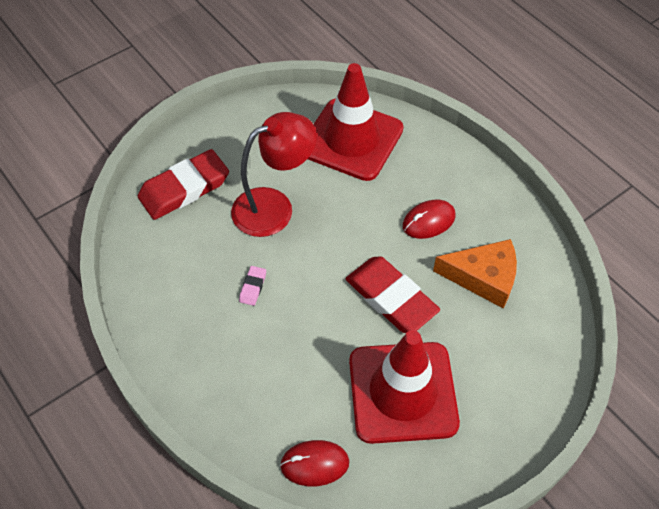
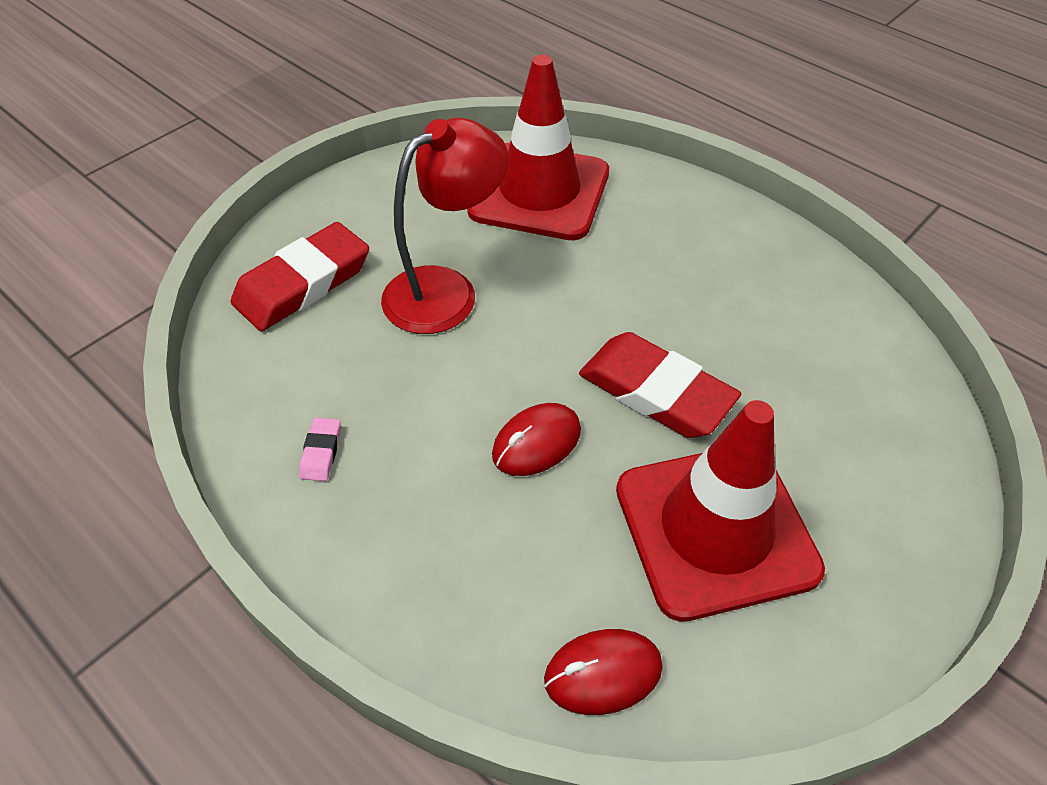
camera: 10 degrees left, 5 degrees down
(253, 287) = (436, 406): pink eraser -> pink eraser (321, 452)
(428, 221) = (679, 280): red mouse -> red mouse (536, 442)
(483, 277) = (783, 344): orange cheese -> none

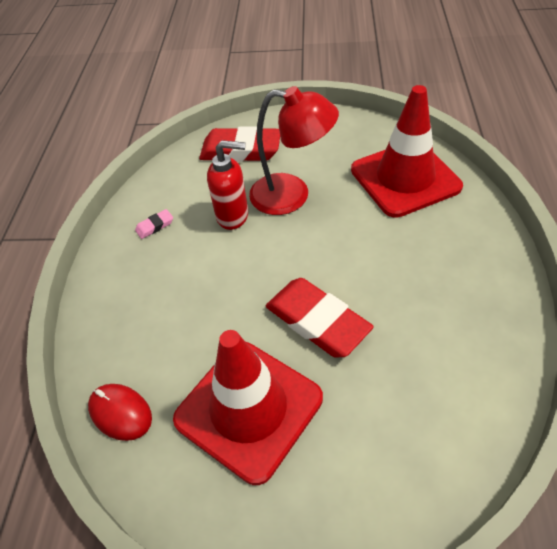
camera: 55 degrees right, 0 degrees up
(409, 363) = (233, 216): none -> red soap dispenser
(536, 442) = (232, 295): red mouse -> none
(656, 392) = (317, 321): red eraser -> red eraser turned 45 degrees counterclockwise

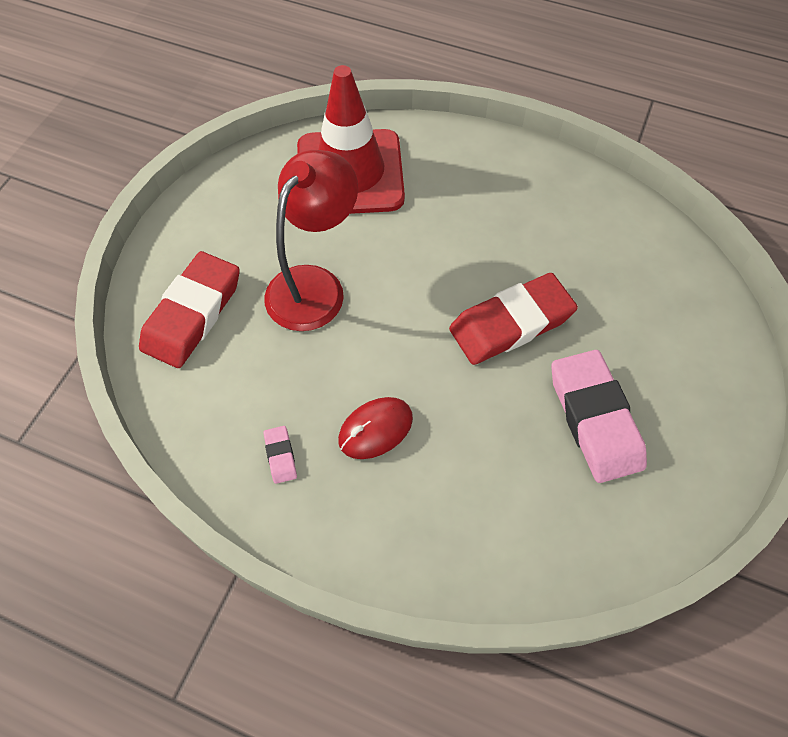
camera: 75 degrees left, 10 degrees up
(120, 413) = (561, 552): red mouse -> red mouse (375, 429)
(233, 216) = (314, 358): red soap dispenser -> none
(248, 408) = (594, 419): red traffic cone -> pink eraser

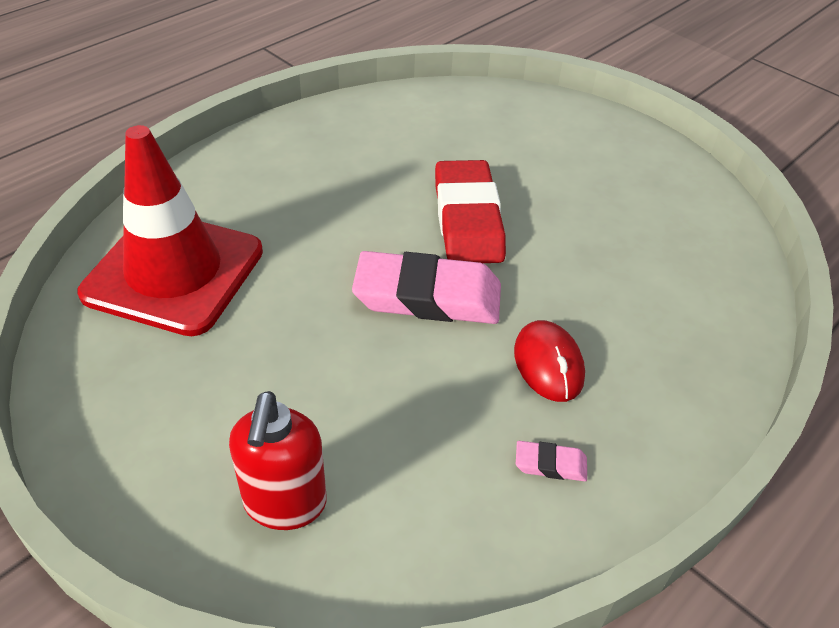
camera: 70 degrees left, 15 degrees down
(193, 314) = (285, 504): red eraser -> red soap dispenser
(314, 285) = (321, 357): red lamp -> none
(594, 419) = (598, 205): pink eraser -> pink eraser (427, 296)

